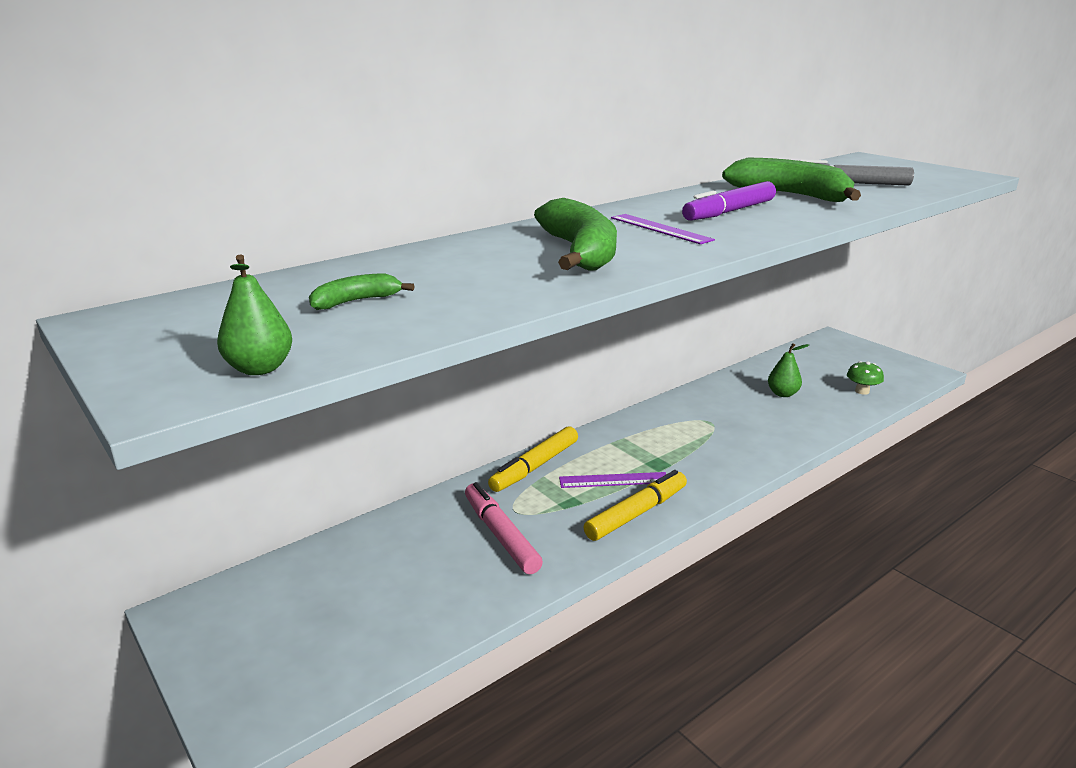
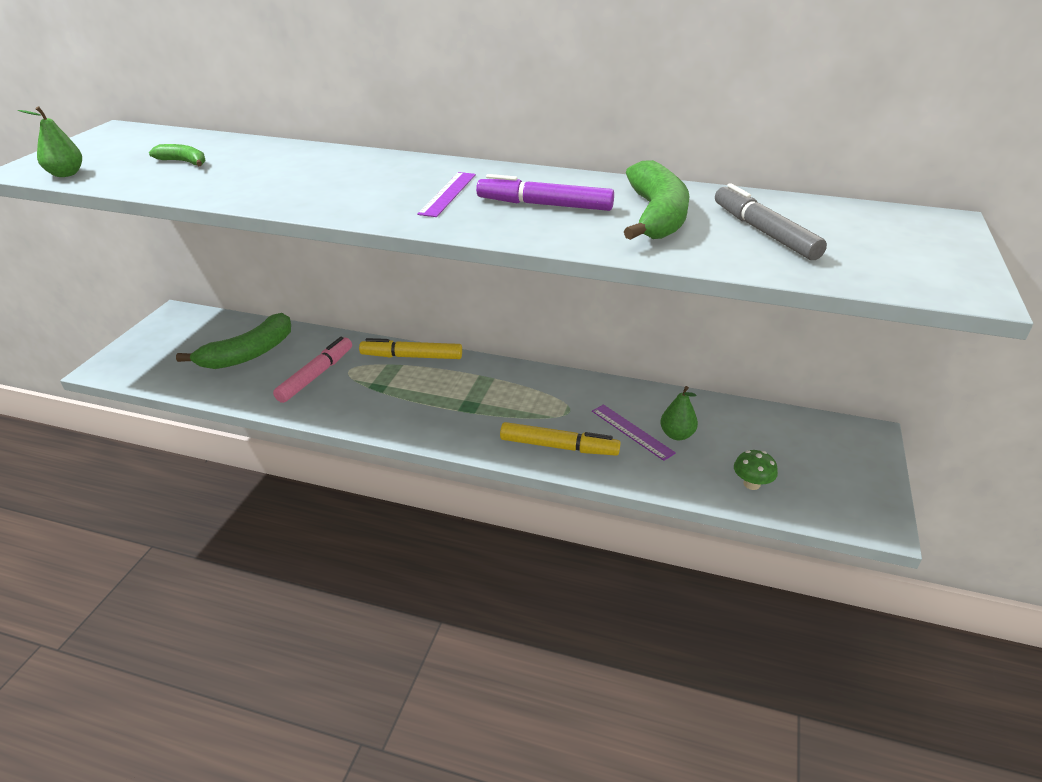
camera: 55 degrees right, 10 degrees up
(580, 252) = (346, 185): green banana -> green banana (248, 353)
(614, 480) = (425, 395): purple ruler -> purple ruler (632, 431)
(637, 513) = (388, 419): yellow marker -> yellow marker (559, 447)

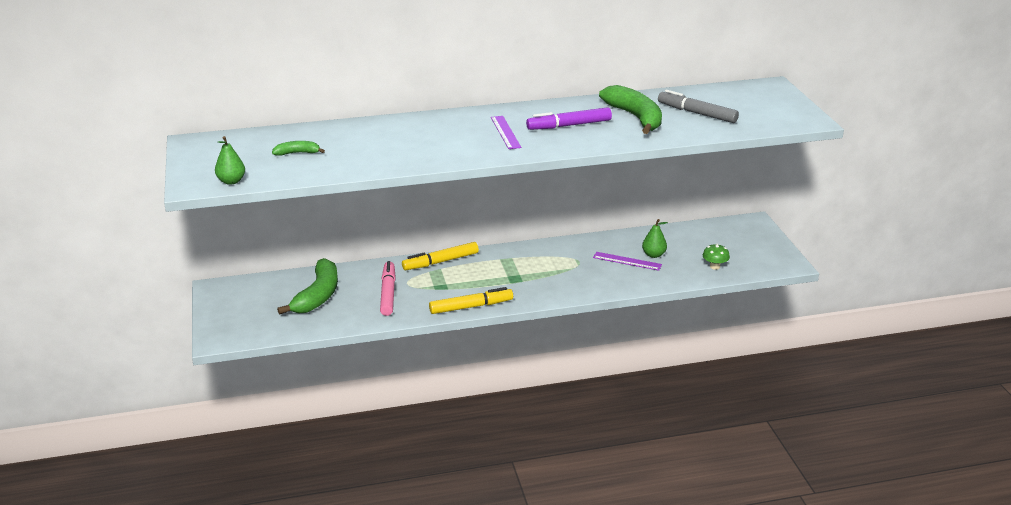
camera: 30 degrees left, 5 degrees down
(559, 447) = (593, 282): yellow marker -> yellow marker (471, 307)

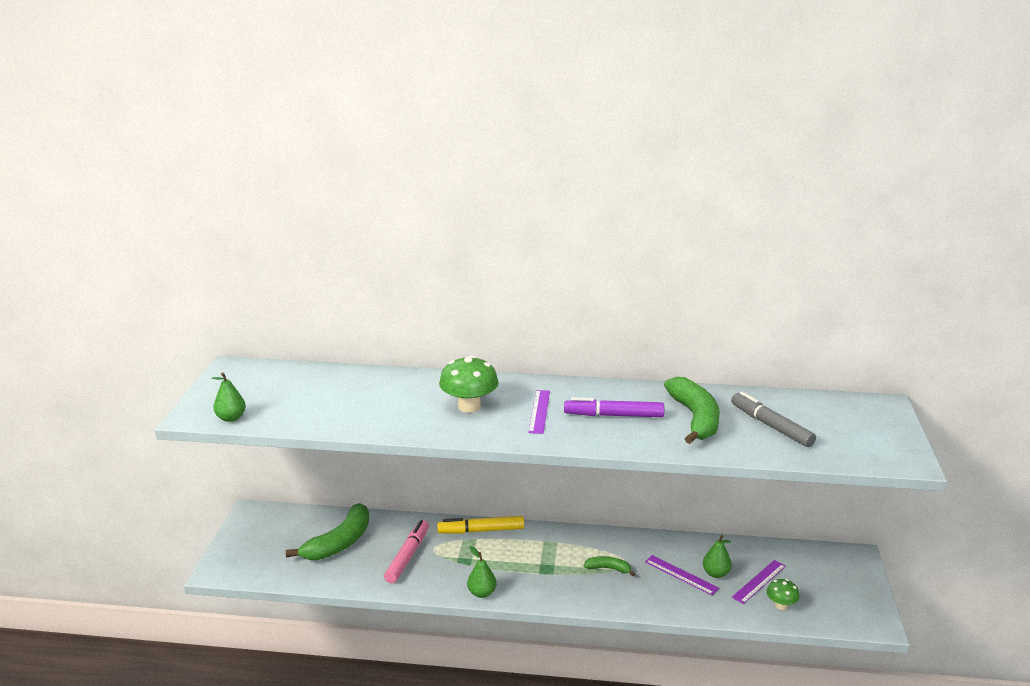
camera: 20 degrees right, 5 degrees down
(297, 153) = (316, 397): green banana -> green banana (608, 569)
(442, 138) = (469, 406): none -> green mushroom
(471, 307) = (482, 593): yellow marker -> green pear
(690, 253) = (759, 581): none -> purple ruler

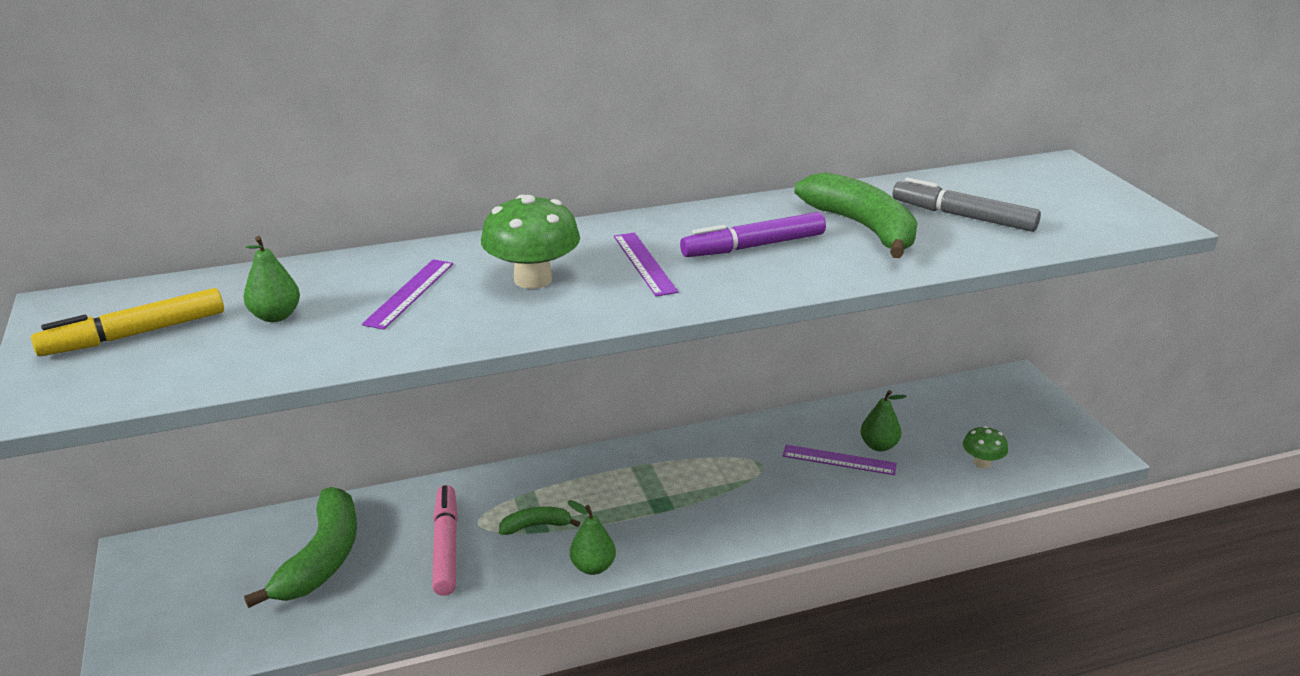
camera: 25 degrees left, 5 degrees up
(231, 418) = (121, 389): green pear -> green pear (276, 316)
(481, 530) = (532, 477): yellow marker -> yellow marker (134, 334)
(608, 569) = (743, 479): green banana -> green banana (536, 526)
(759, 581) = (936, 440): purple ruler -> purple ruler (410, 293)

